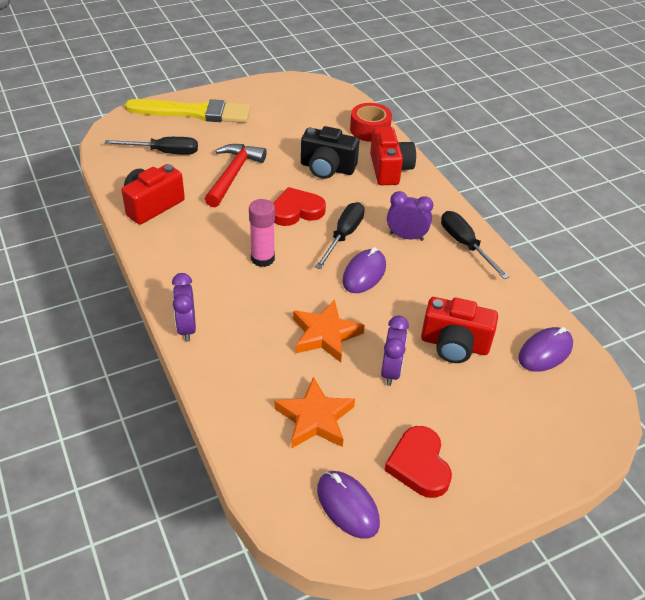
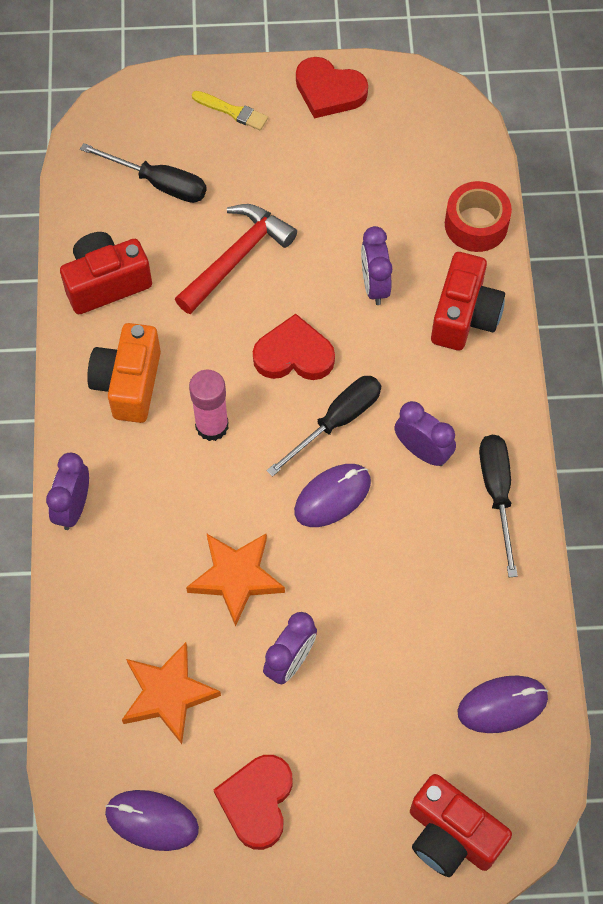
camera: 25 degrees right, 20 degrees up
(193, 251) = (128, 384): none -> orange camera
(194, 112) = (232, 111): yellow brush -> yellow brush, size x0.43
(248, 93) = (329, 91): none -> red heart
(327, 168) = (374, 285): black camera -> purple clock
(347, 506) = (152, 821): purple mouse -> purple mouse turned 60 degrees counterclockwise
(454, 345) = (390, 651): red camera -> red camera (451, 835)

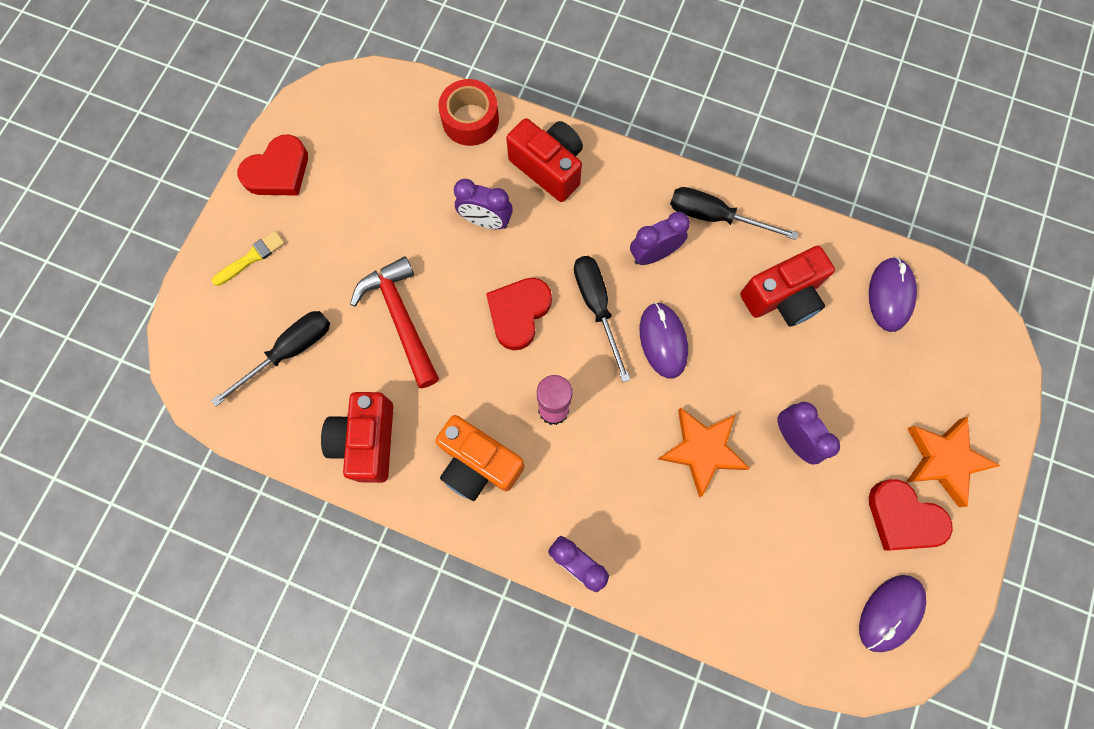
camera: 65 degrees left, 10 degrees up
(168, 694) = (784, 552): orange star -> orange star (944, 460)
(451, 835) = (980, 380): red camera -> red camera (782, 297)

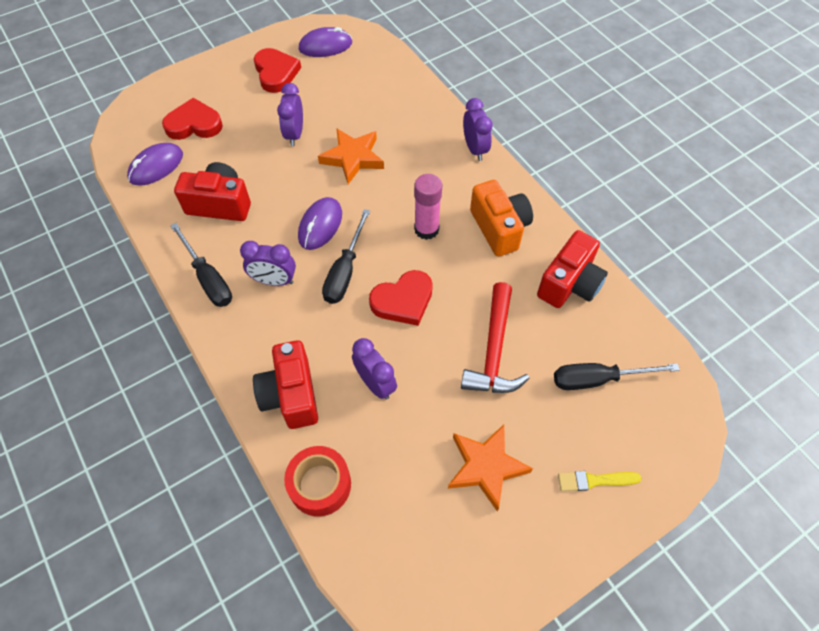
camera: 145 degrees left, 15 degrees down
(278, 171) = (528, 554): red heart -> red heart (194, 124)
(944, 460) = (226, 82): orange star -> orange star (486, 467)

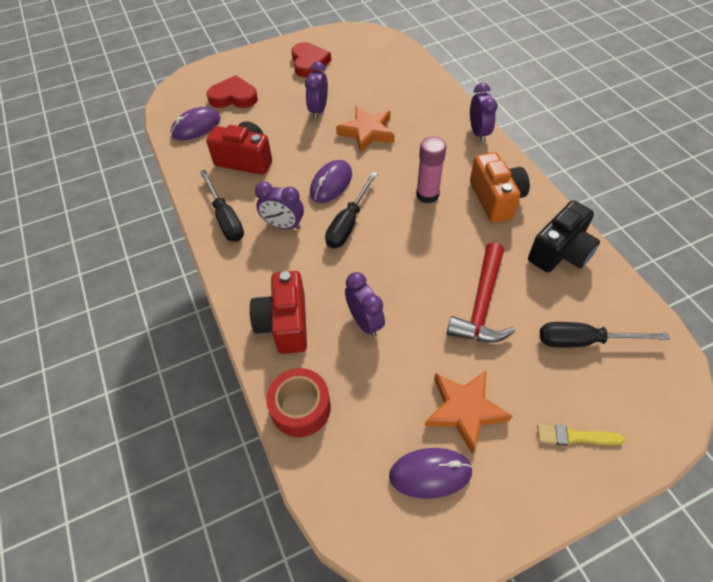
camera: 10 degrees right, 5 degrees down
(325, 46) = (354, 45): purple mouse -> purple mouse (430, 473)
(403, 301) = (399, 253): red heart -> none
(569, 284) = (560, 252): red camera -> black camera

